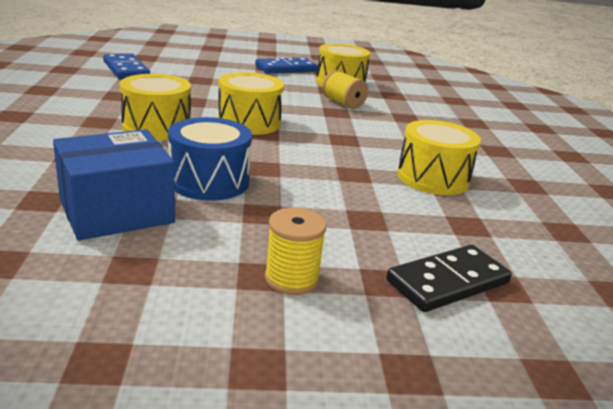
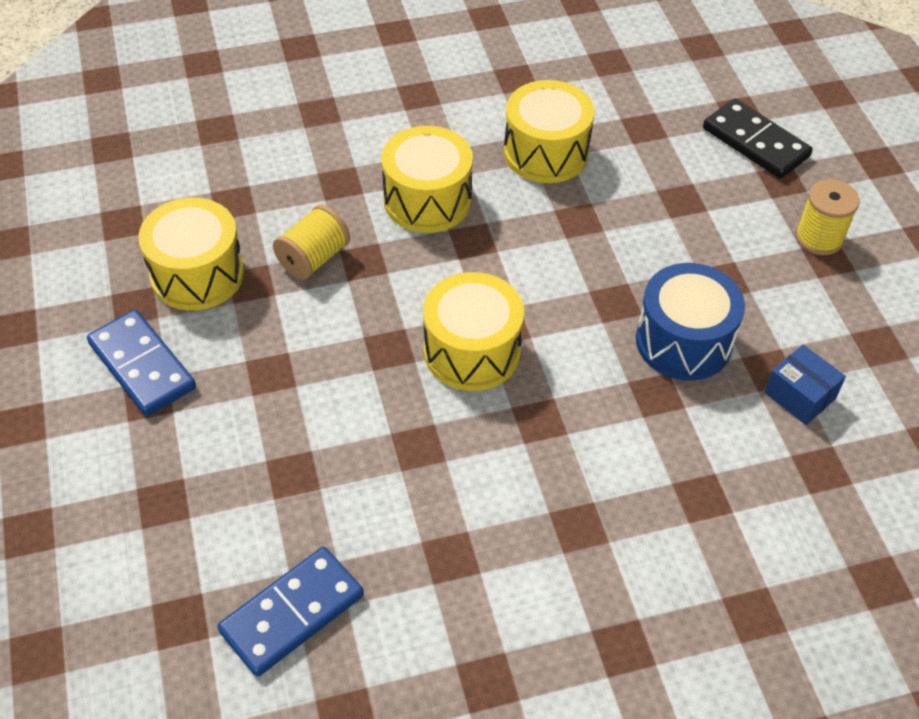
camera: 100 degrees left, 25 degrees up
(116, 211) = (799, 395): blue box -> blue box, size x0.52
(156, 127) = (556, 450): yellow drum -> yellow drum (427, 200)

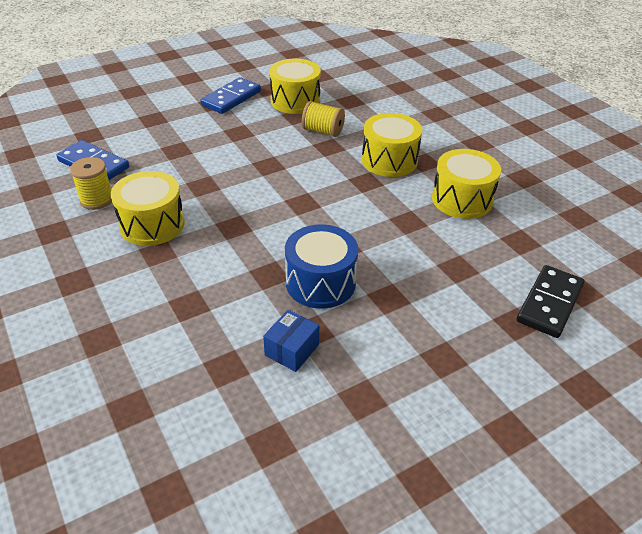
camera: 75 degrees right, 10 degrees down
(472, 351) = (277, 194): yellow drum -> yellow drum (152, 224)
(819, 238) = (464, 351): yellow spool -> yellow spool (96, 200)

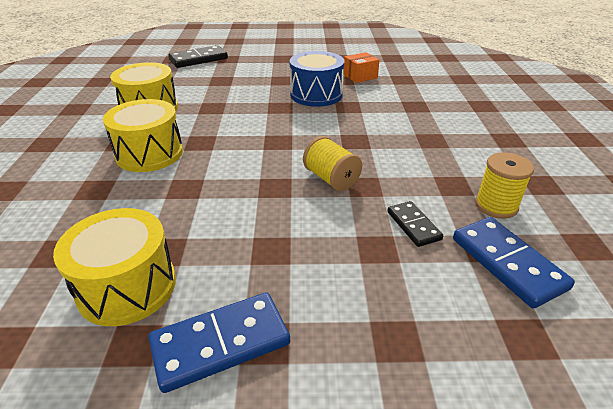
camera: 150 degrees left, 5 degrees down
(152, 224) = (432, 162): yellow drum -> none
(157, 168) = (413, 225): none -> black domino
(292, 350) = (360, 76): blue box -> orange box
(323, 131) = (163, 211): yellow spool -> yellow spool (331, 178)

